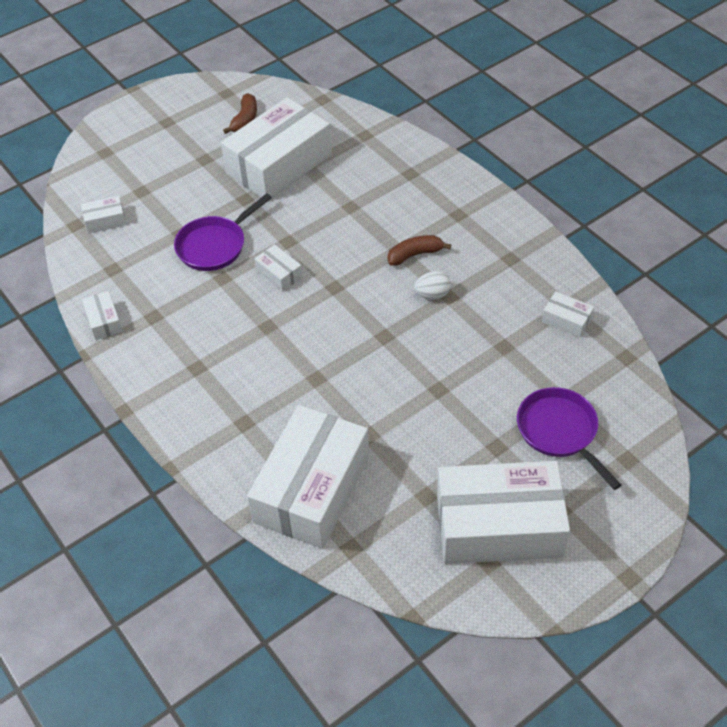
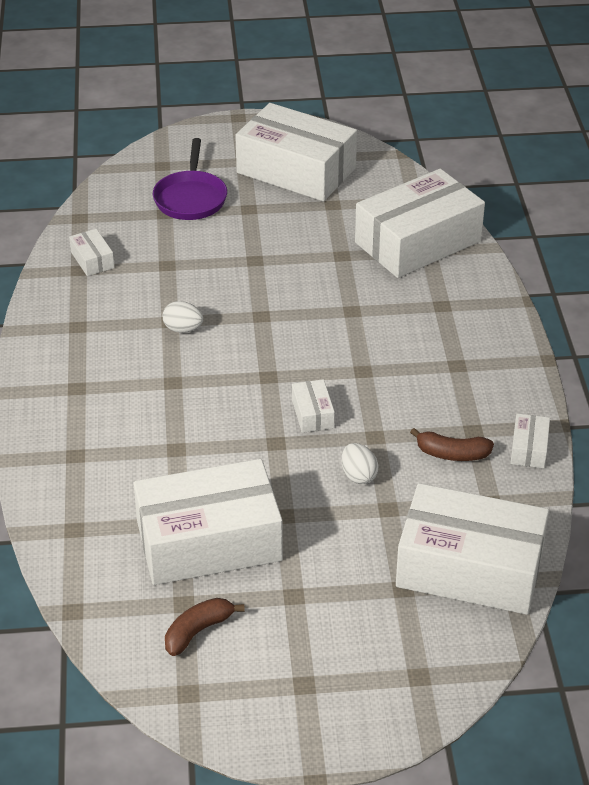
camera: 150 degrees left, 10 degrees down
(105, 220) = (470, 568): white box -> white box, size x2.44
(215, 245) = (358, 475): purple pan -> white egg
(415, 255) = (161, 370): brown banana -> brown banana (452, 454)

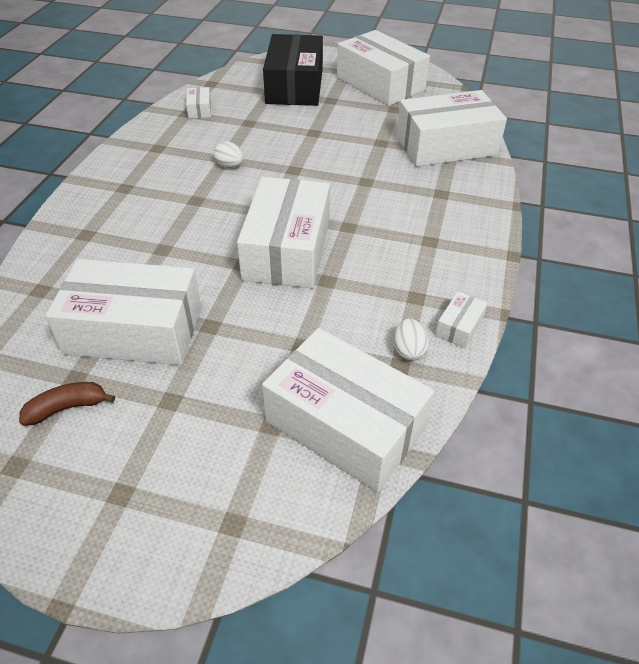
camera: 20 degrees right, 5 degrees up
(191, 198) = (294, 86): purple pan -> black box
(312, 414) = (287, 249): white box -> white box, size x2.44
(358, 475) = (294, 309): white egg -> white egg (408, 350)
(452, 454) = (386, 312): brown banana -> none

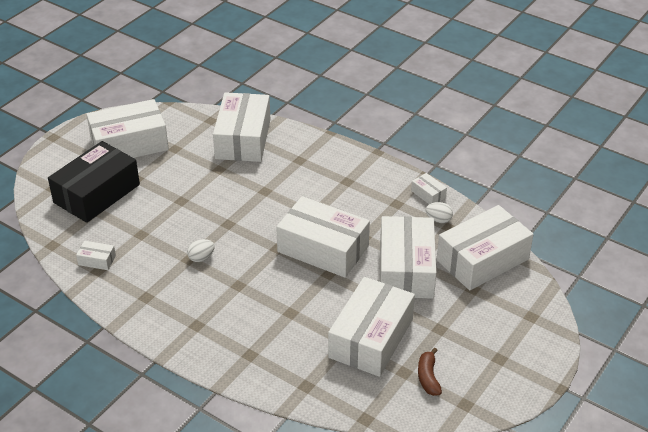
camera: 70 degrees left, 5 degrees down
(283, 336) = (406, 269): none -> white box
(294, 86) = (97, 193): black box -> black box turned 75 degrees counterclockwise

